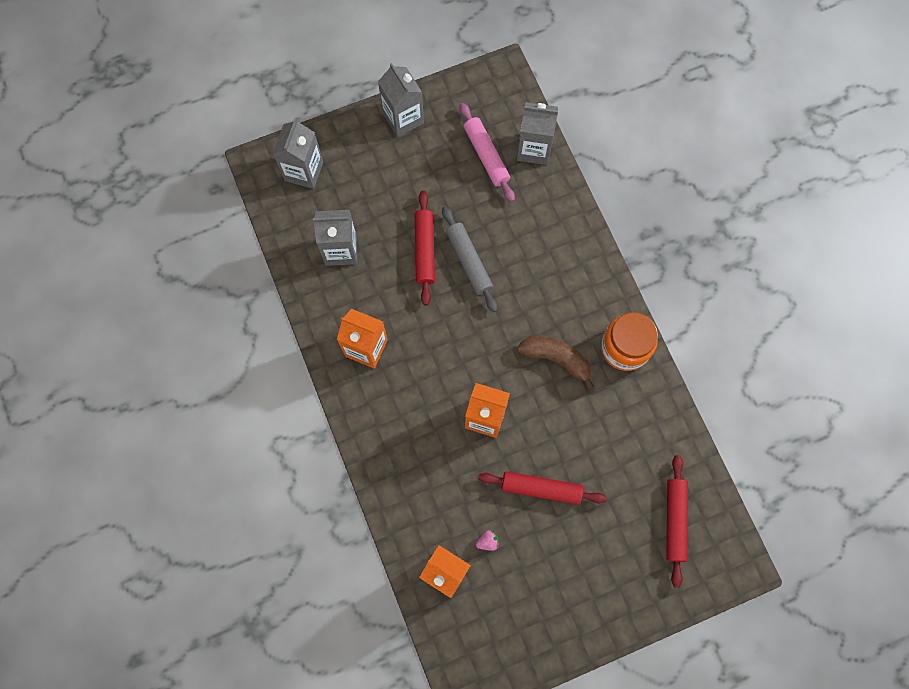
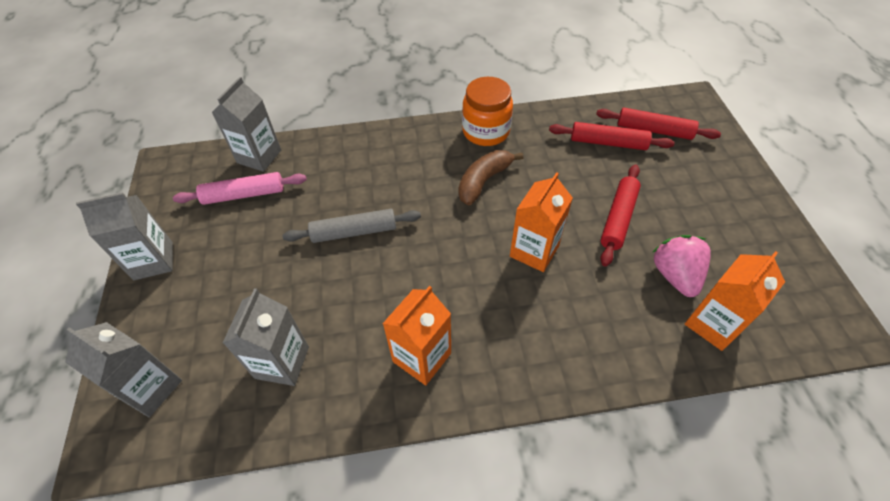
camera: 75 degrees left, 20 degrees down
(425, 250) = (323, 270): red rolling pin -> red rolling pin (608, 143)
(488, 541) = (675, 275): pink strawberry -> pink strawberry, size x2.25

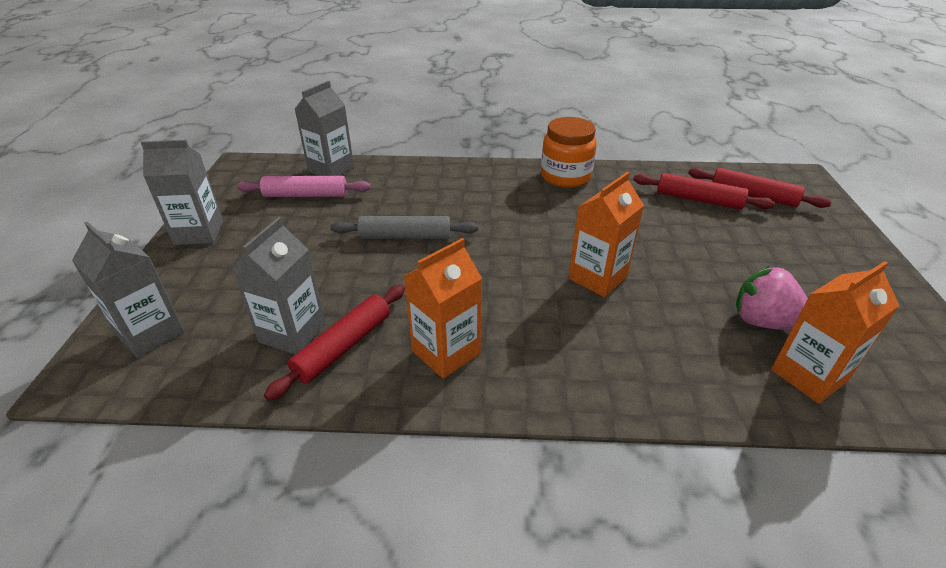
camera: 10 degrees right, 15 degrees down
(484, 181) = (554, 214): brown banana -> none
(618, 218) = (701, 263): red rolling pin -> red rolling pin (343, 346)
(675, 275) = (764, 322): pink strawberry -> pink strawberry turned 60 degrees counterclockwise

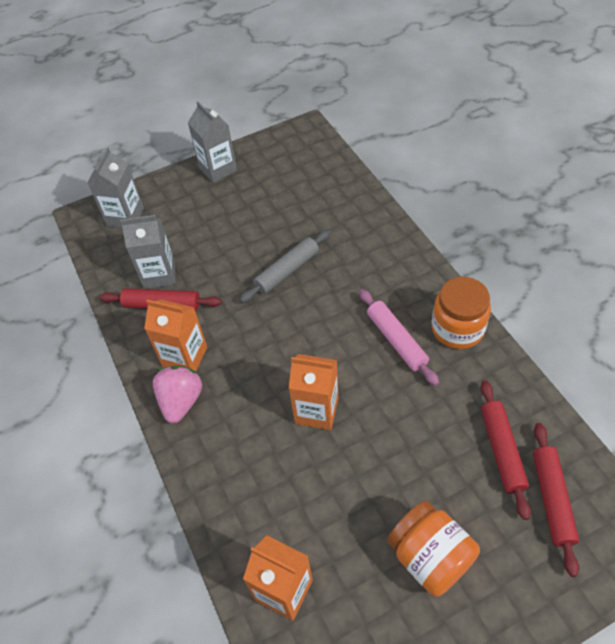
camera: 65 degrees right, 15 degrees up
(306, 195) = (296, 187): pink rolling pin -> pink rolling pin (396, 340)
(331, 169) = (340, 178): grey carton -> none
(405, 236) = (287, 271): grey rolling pin -> grey rolling pin turned 75 degrees clockwise
(764, 322) = (333, 546): pink strawberry -> pink strawberry (181, 401)
(790, 269) = (430, 557): none -> orange jar

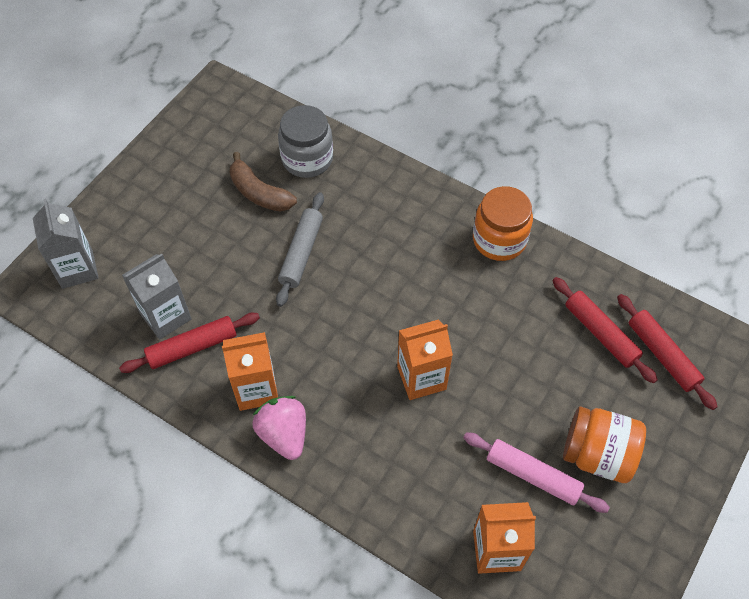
camera: 35 degrees left, 5 degrees up
(218, 169) = (148, 171): grey carton -> none
(285, 214) = (259, 193): none -> brown banana
(338, 203) = (307, 159): none -> grey jar
(396, 340) = (452, 276): pink rolling pin -> pink rolling pin (533, 475)

